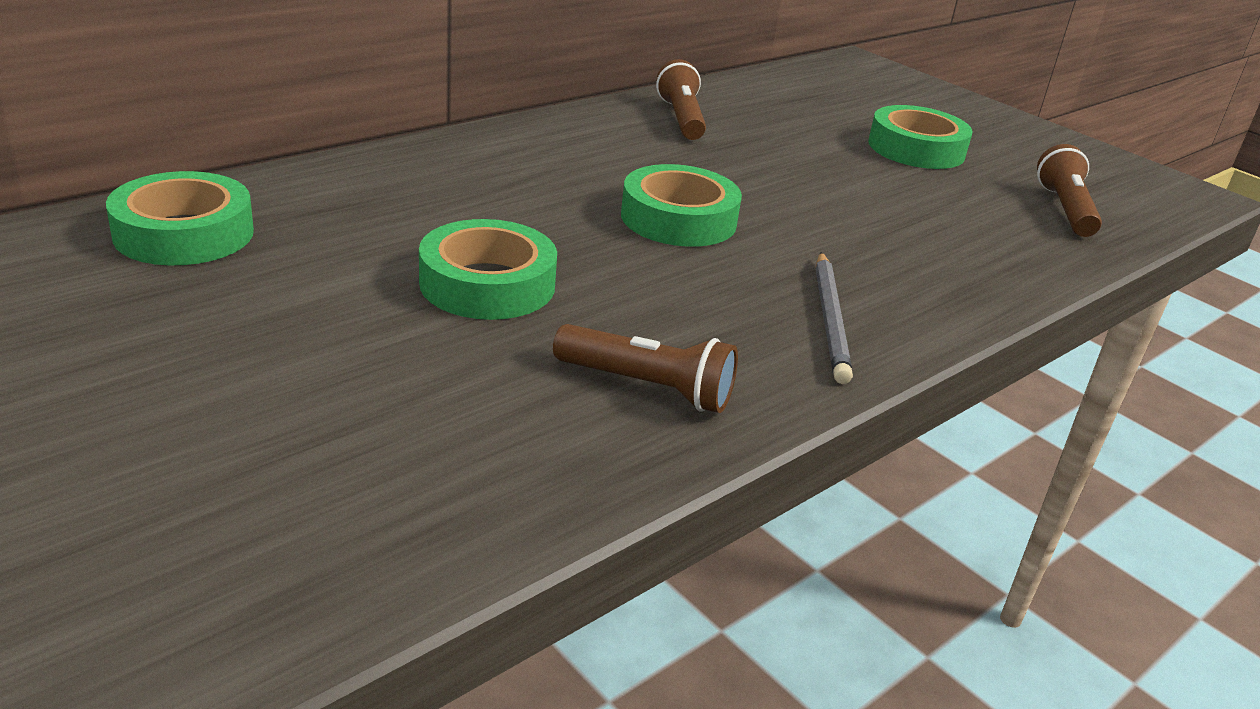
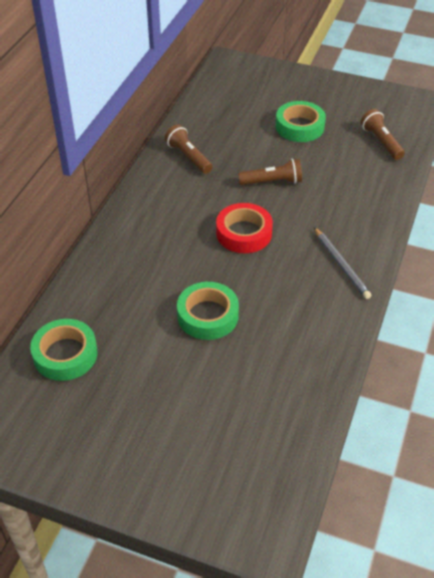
camera: 25 degrees left, 15 degrees up
(647, 387) = (307, 338): brown flashlight -> brown flashlight (272, 182)
(678, 219) = (244, 233): green tape -> red tape

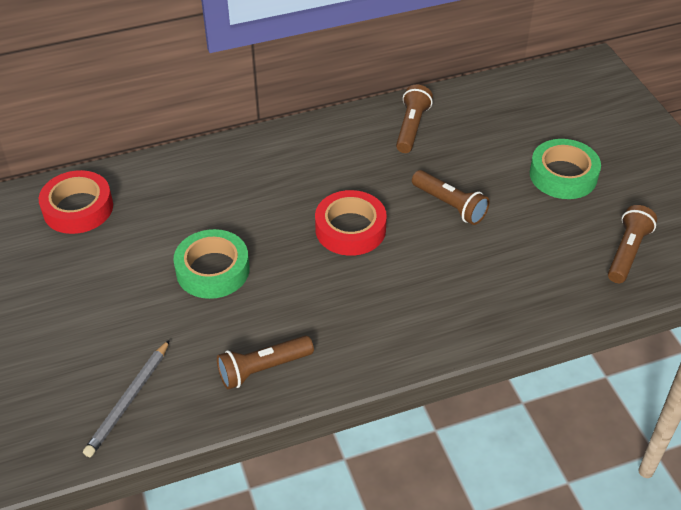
camera: 50 degrees right, 0 degrees up
(65, 354) = (78, 208): green tape -> red tape
(317, 338) = (263, 369): none -> brown flashlight
(341, 264) = (388, 328): grey pencil -> grey pencil (129, 400)

